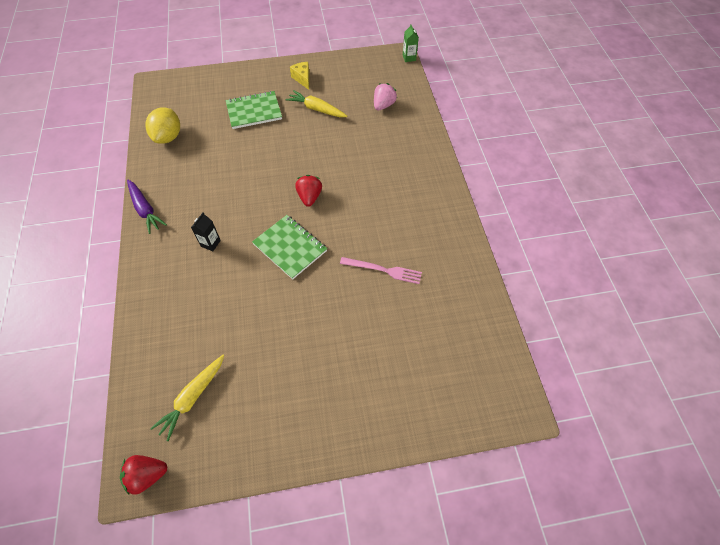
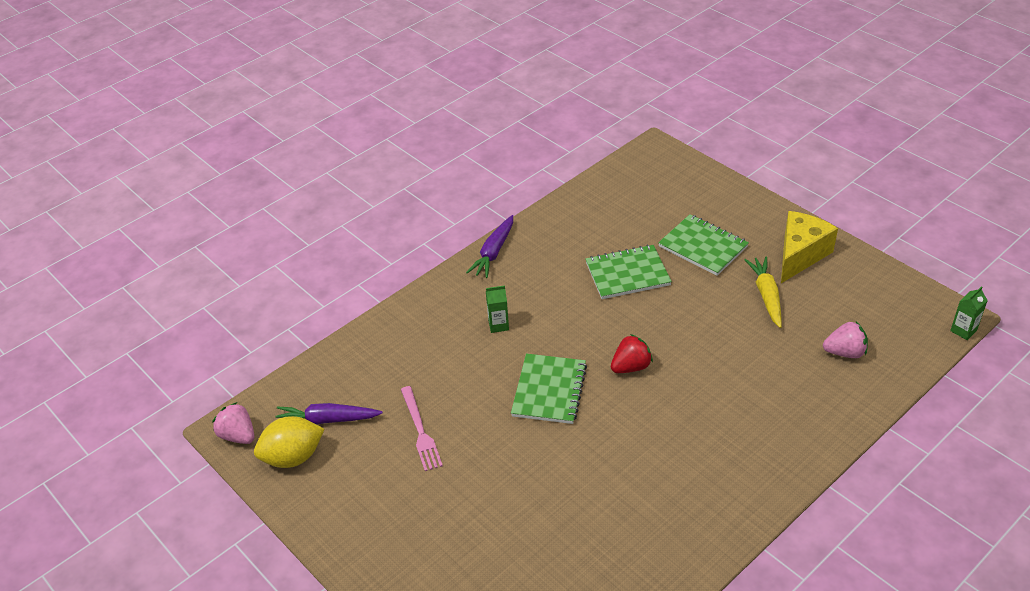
camera: 60 degrees right, 15 degrees down
(147, 475) = (238, 435): red strawberry -> pink strawberry
(168, 137) = (596, 207): yellow lemon -> yellow lemon (293, 457)
(192, 398) = (327, 420): yellow carrot -> purple carrot
(210, 243) = (498, 325): black carton -> green carton
(238, 155) = (627, 274): none -> green notebook
(303, 79) = (800, 255): yellow cheese -> yellow cheese, size x1.76
(383, 270) = (593, 491): pink fork -> pink fork (420, 431)

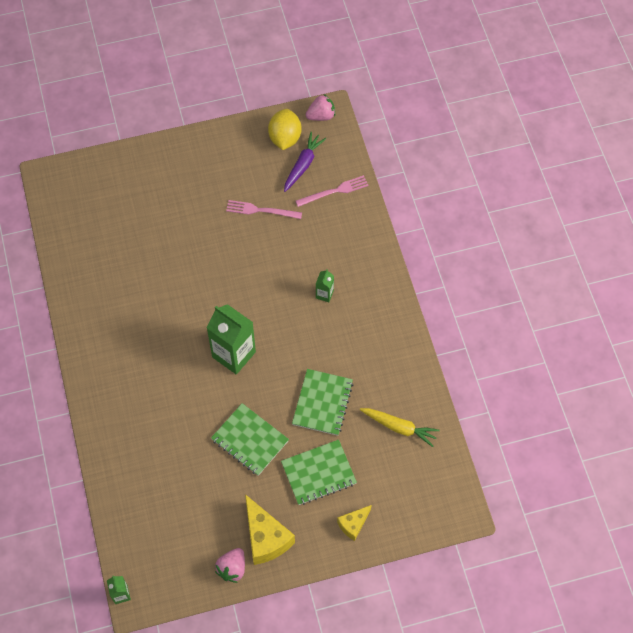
camera: 115 degrees right, 20 degrees up
(351, 374) = (334, 191): none -> pink fork
(493, 252) = (402, 326): purple carrot -> none
(549, 390) = (246, 296): green notebook -> green notebook (250, 440)
(631, 367) = (234, 354): red strawberry -> green carton
(729, 205) = (353, 524): none -> yellow cheese
(766, 295) = (241, 483): yellow carrot -> yellow carrot (399, 427)
(845, 352) = (156, 497): pink strawberry -> pink strawberry (232, 568)

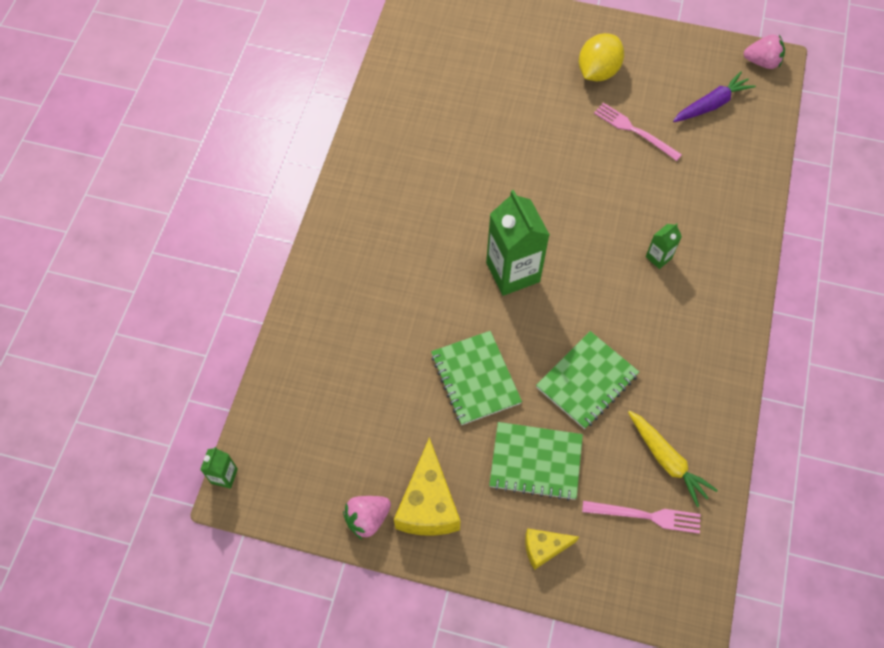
camera: 30 degrees right, 0 degrees up
(285, 138) = (706, 67): yellow lemon -> yellow lemon (598, 71)
(334, 191) = (733, 149): pink fork -> pink fork (646, 516)

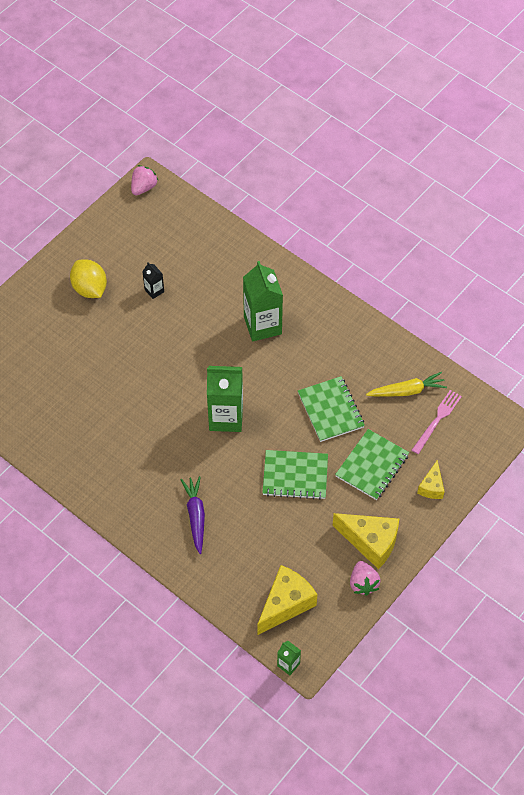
camera: 65 degrees left, 5 degrees down
(301, 440) = (286, 604): none -> yellow cheese
(634, 131) = (154, 291): pink fork -> black carton
(658, 257) = (262, 325): green carton -> green carton, size x2.14
(711, 104) = (160, 234): purple carrot -> purple carrot (195, 516)

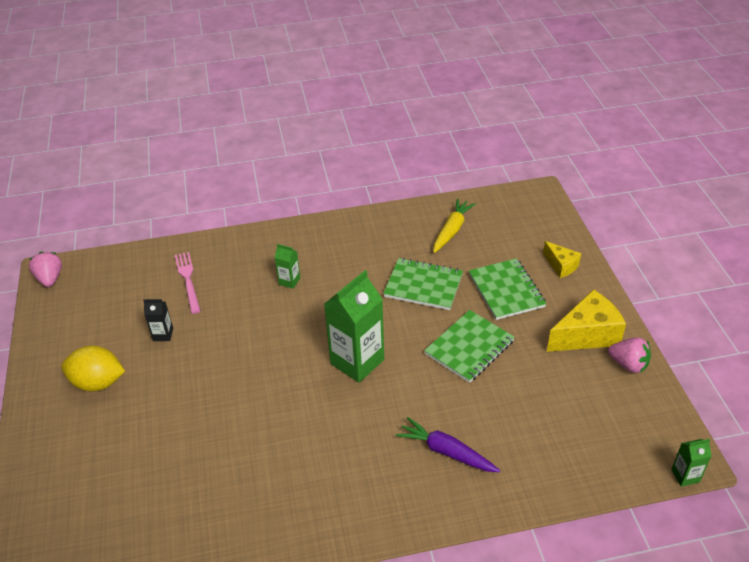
camera: 50 degrees left, 15 degrees down
(262, 325) = (289, 281): green carton -> green carton, size x0.47
(286, 604) = (610, 436): yellow cheese -> none
(437, 420) = (497, 228): pink fork -> pink fork (188, 280)

